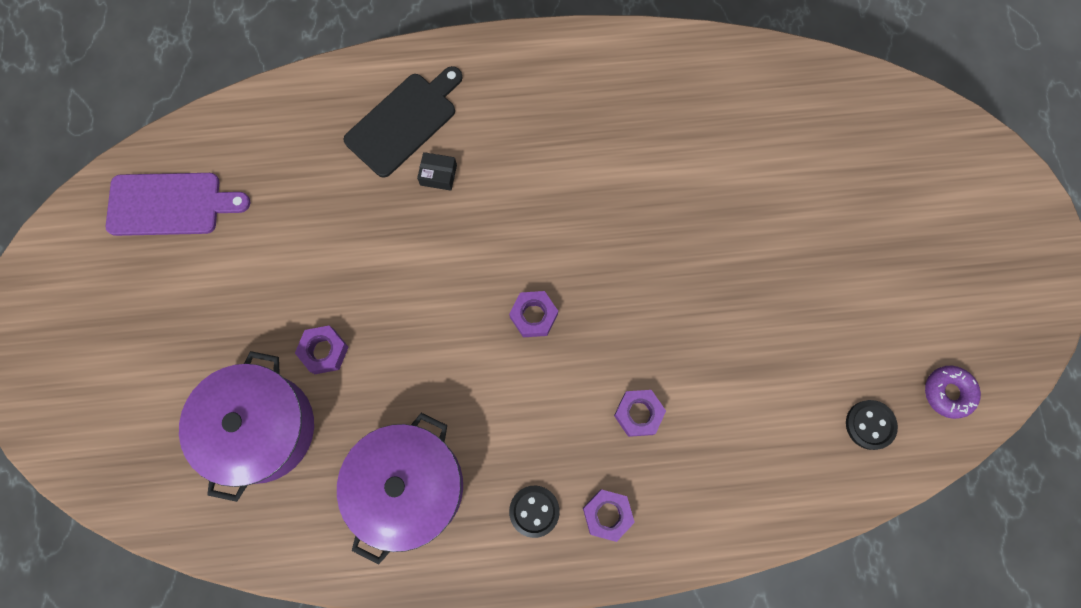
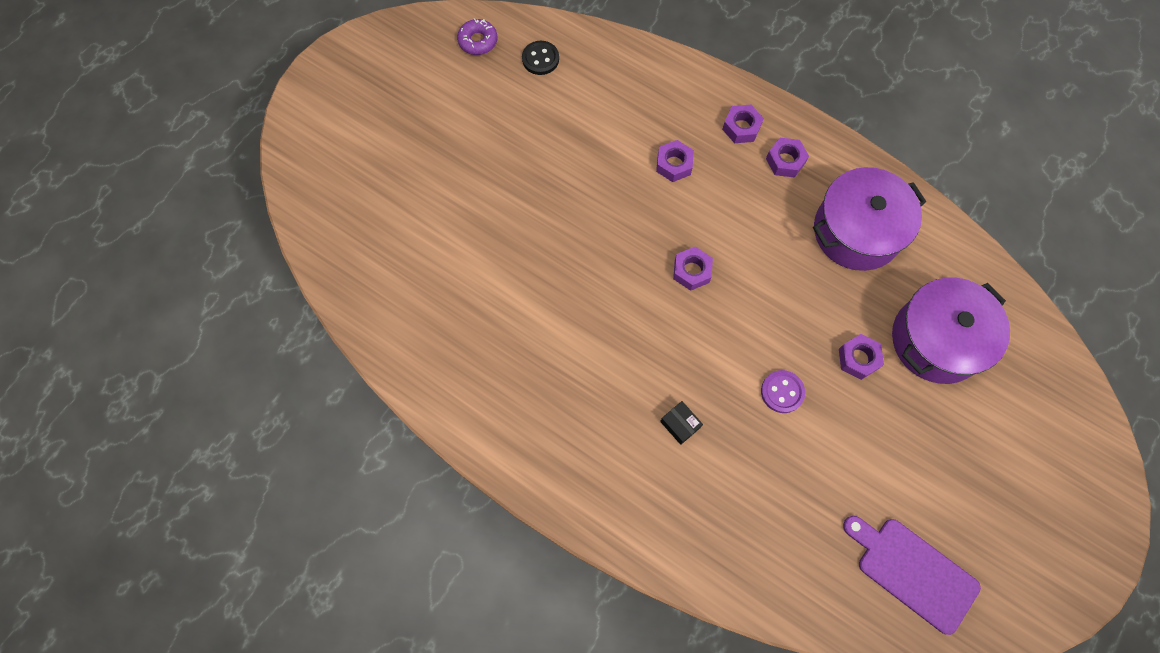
camera: 140 degrees left, 5 degrees down
(372, 268) = (782, 392): none -> purple button
(404, 121) = (673, 491): black cutting board -> none
(534, 511) = (785, 161): black button -> purple nut

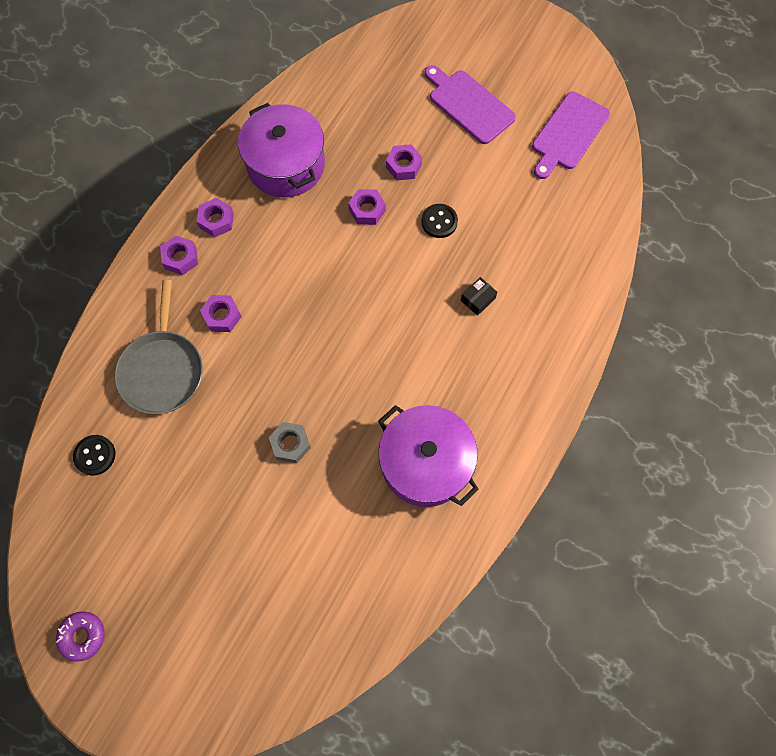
camera: 95 degrees left, 0 degrees up
(478, 41) = (68, 527): purple donut -> purple donut (83, 636)
(532, 222) = (290, 444): none -> grey nut
(619, 112) = (162, 370): none -> grey pan
(691, 271) = (333, 296): purple nut -> purple nut (367, 210)
(782, 392) = (439, 222): purple button -> black button
(937, 340) = (381, 110): purple pot -> purple pot (425, 463)
(951, 446) = (468, 104): none -> purple cutting board

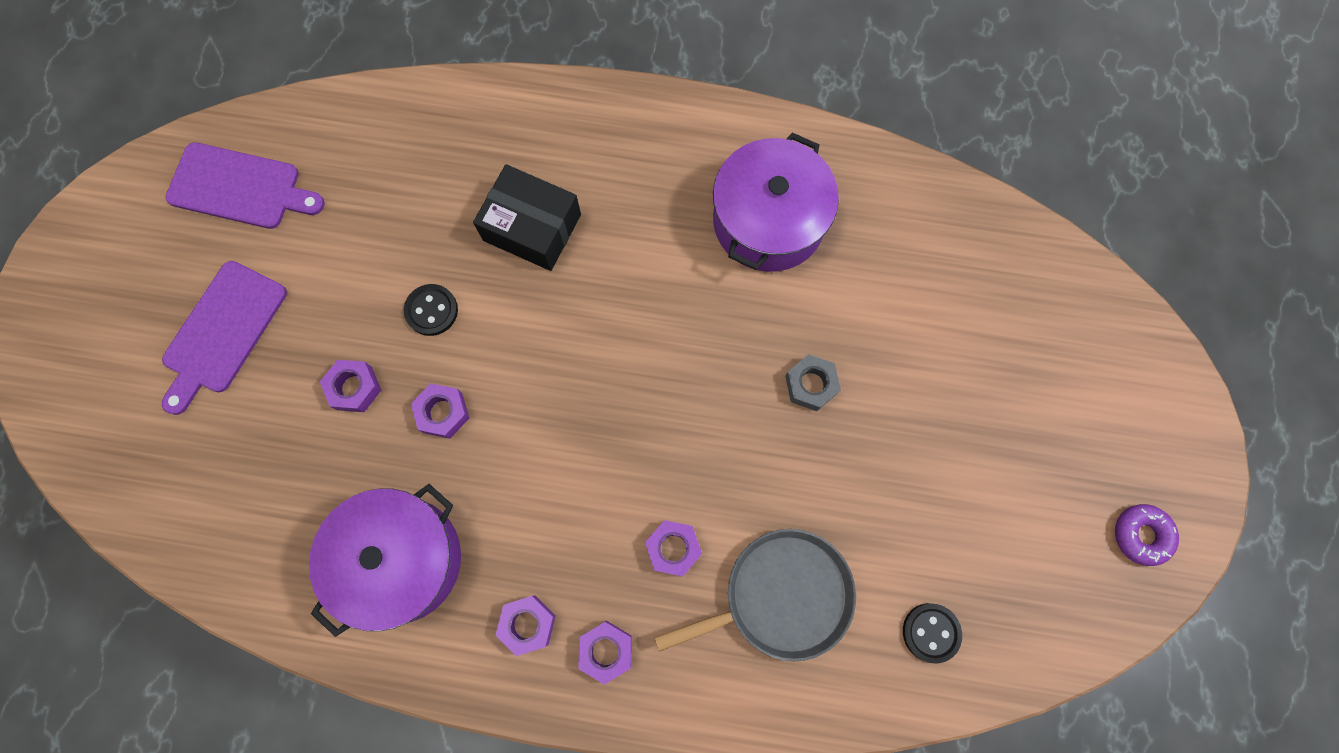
camera: 110 degrees left, 5 degrees up
(478, 299) = (532, 227): black box -> black box, size x2.13

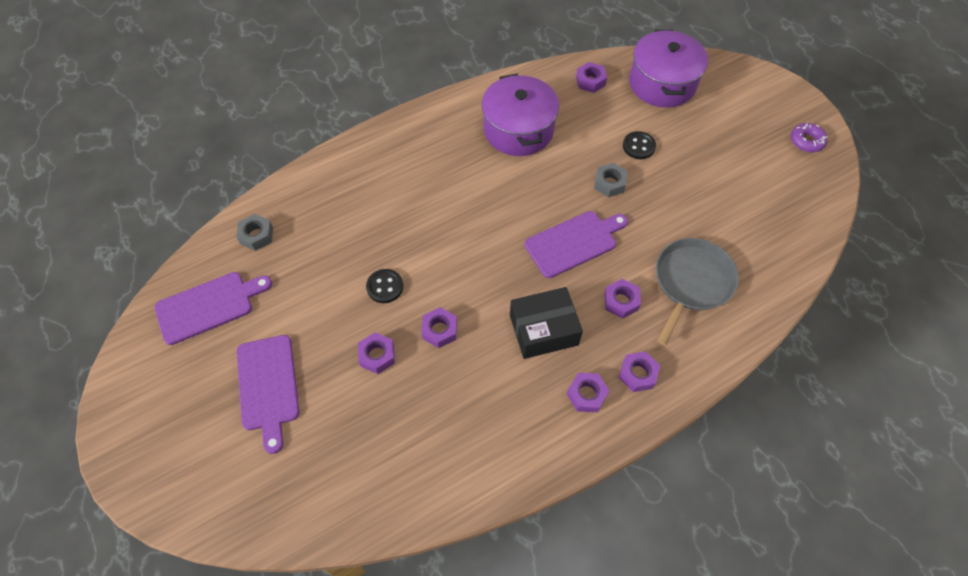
camera: 40 degrees left, 15 degrees down
(354, 136) = (256, 235): none -> grey nut
(400, 559) = (488, 419): purple pot -> purple pot (662, 83)
(532, 227) = (402, 211): black box -> black box (543, 330)
(691, 428) = (574, 242): none -> purple cutting board
(930, 219) = (590, 81): none -> purple nut
(931, 632) = (769, 245): black button -> black button (638, 146)

